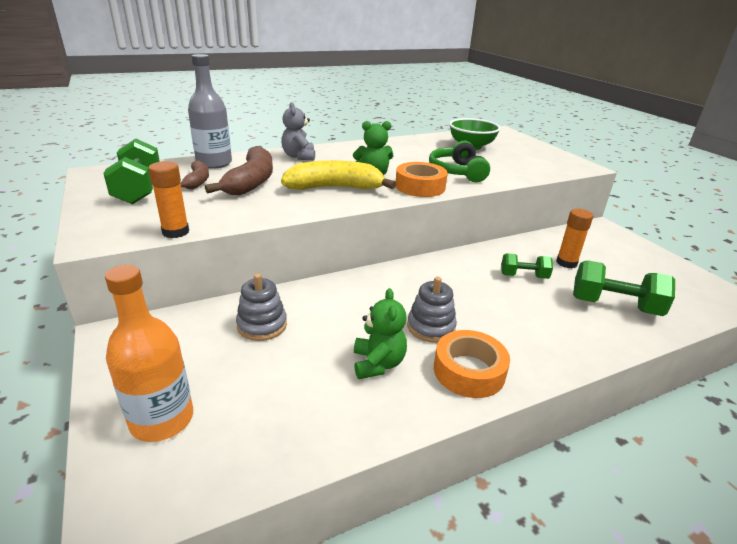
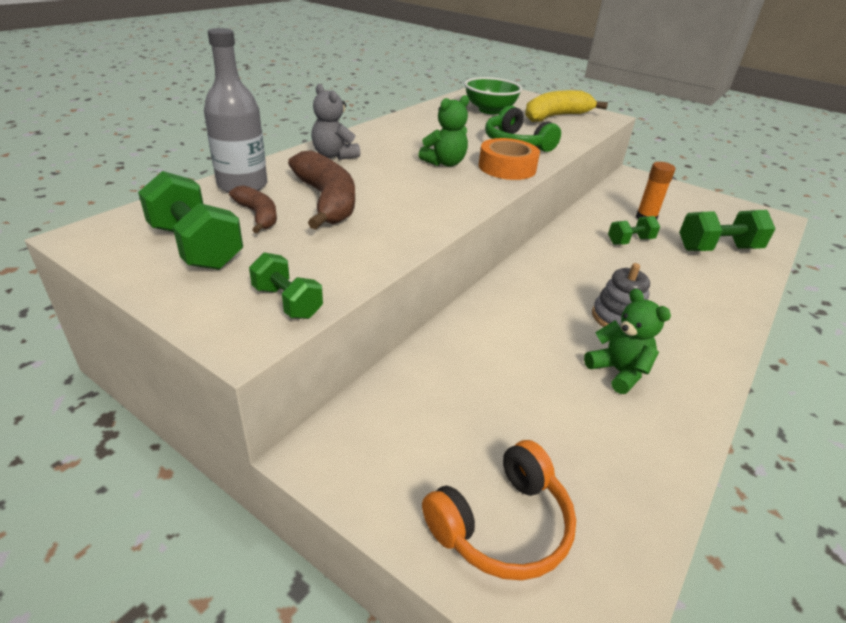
camera: 30 degrees left, 5 degrees up
(141, 230) = (287, 302): none -> green dumbbell
(162, 420) = (501, 524): orange bottle -> orange headphones
(175, 232) = (335, 292): orange glue stick -> none
(262, 325) = (471, 374): grey stacking toy -> none
(335, 188) = (429, 188): yellow banana -> yellow banana (555, 117)
(469, 371) = (690, 349): orange tape -> none

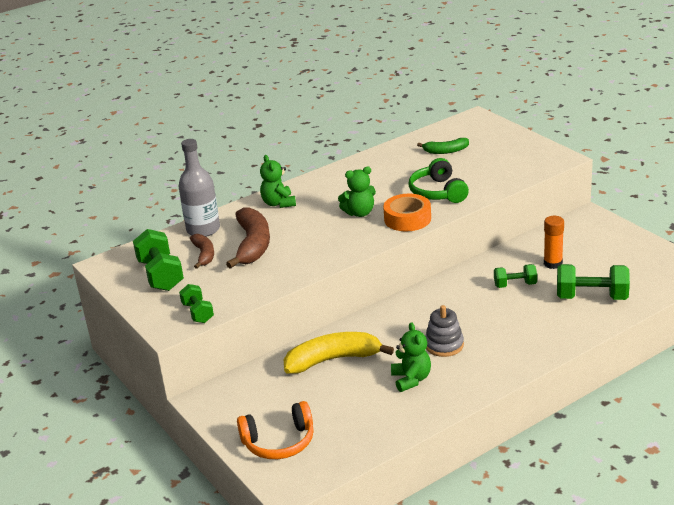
camera: 25 degrees right, 5 degrees down
(334, 155) = (278, 203): grey teddy bear -> green teddy bear
(489, 110) = (446, 151): green bowl -> green banana
(555, 117) = (504, 159): yellow banana -> yellow banana (333, 360)

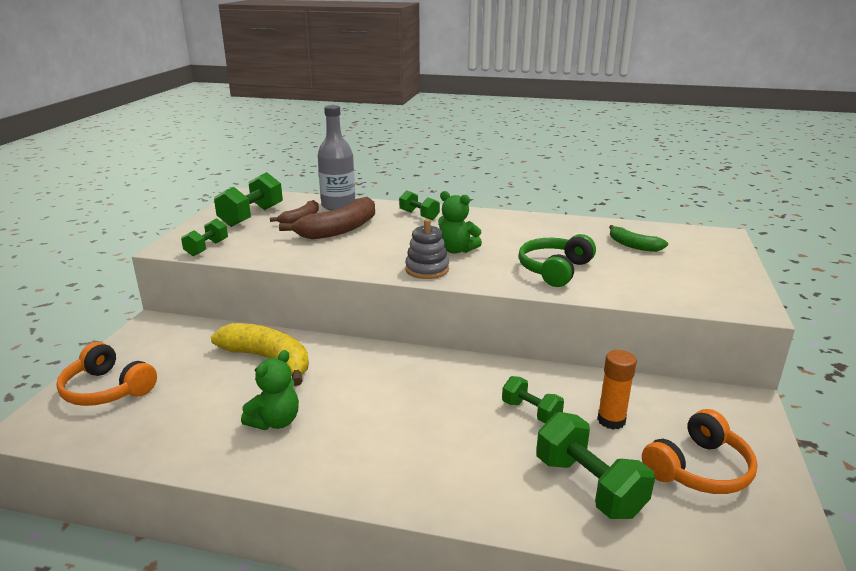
camera: 45 degrees right, 5 degrees down
(278, 203) = (419, 215): green teddy bear -> green dumbbell
(407, 219) = (482, 274): orange tape -> none
(444, 345) = (360, 415): grey stacking toy -> grey stacking toy (427, 269)
(616, 259) = (698, 469): none -> orange headphones

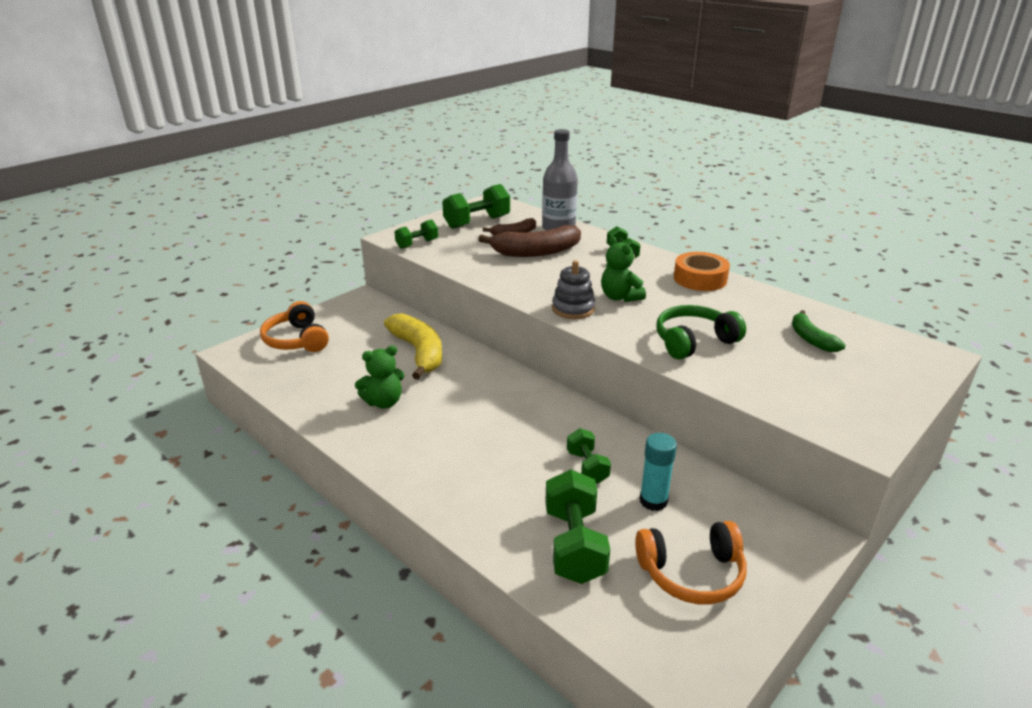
camera: 30 degrees right, 5 degrees up
(504, 221) = (700, 279): none -> orange tape
(611, 420) = (653, 501): orange glue stick -> turquoise glue stick

